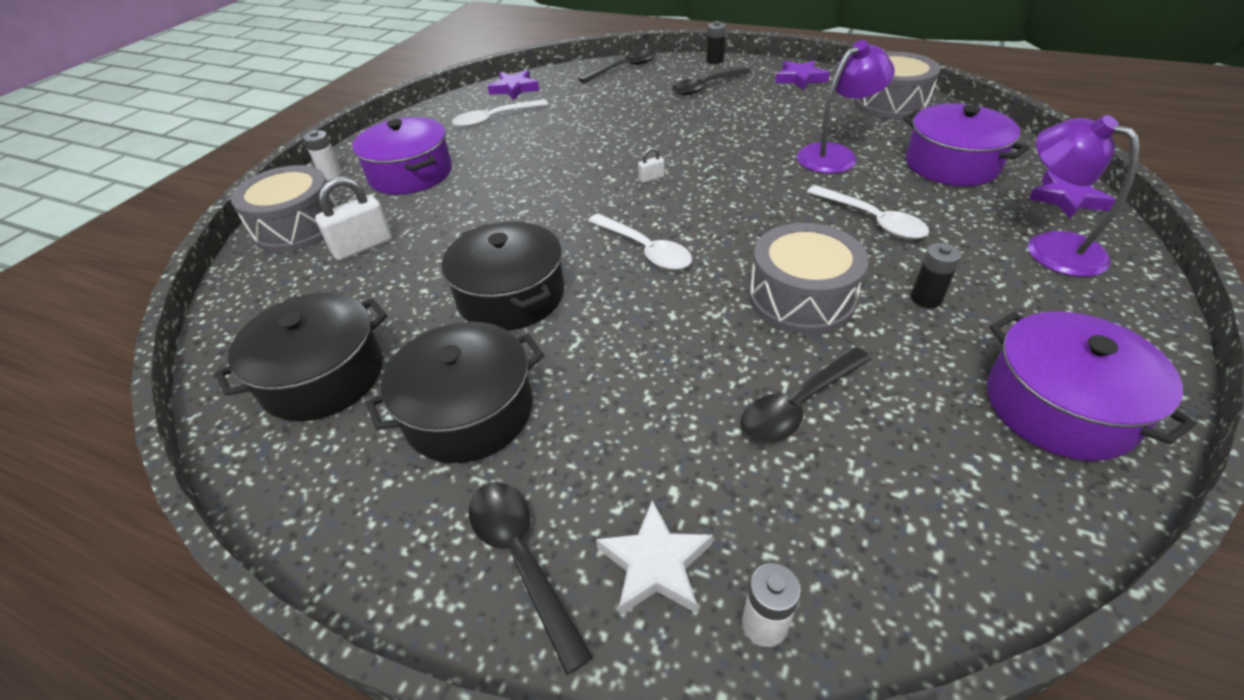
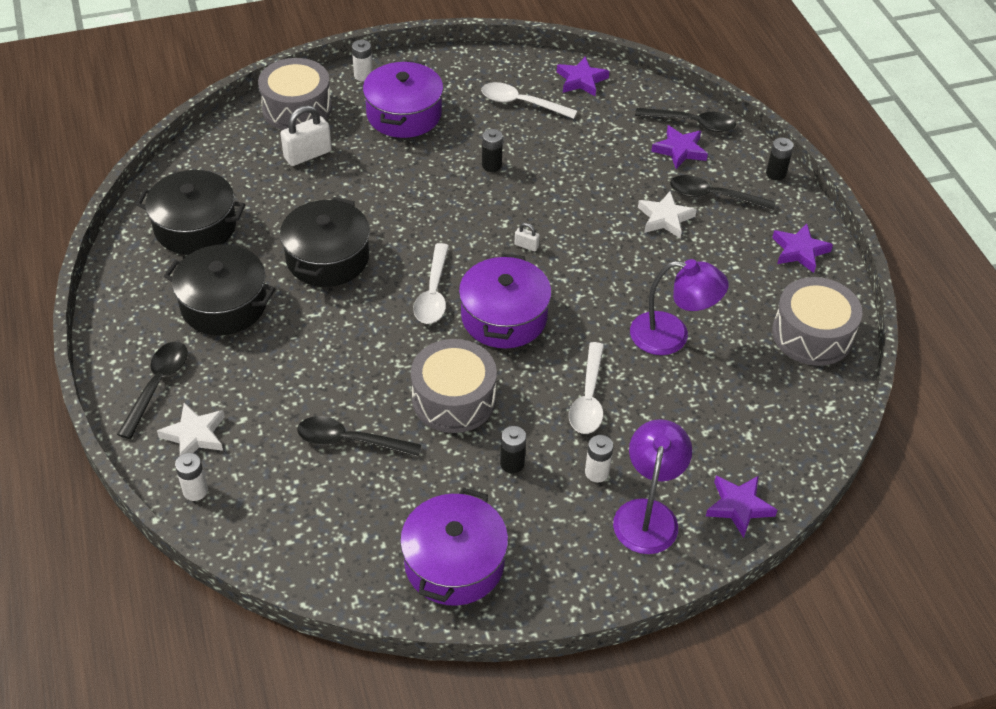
camera: 45 degrees right, 5 degrees up
(362, 246) = (308, 155): white padlock -> white padlock turned 45 degrees counterclockwise
(537, 157) = (491, 165): none -> black battery
(643, 81) = (680, 150): none -> purple star
(703, 111) = (665, 218): none -> white star
(951, 164) = (729, 416): purple pot -> purple pot (504, 317)
(975, 253) = (597, 472): none -> white battery

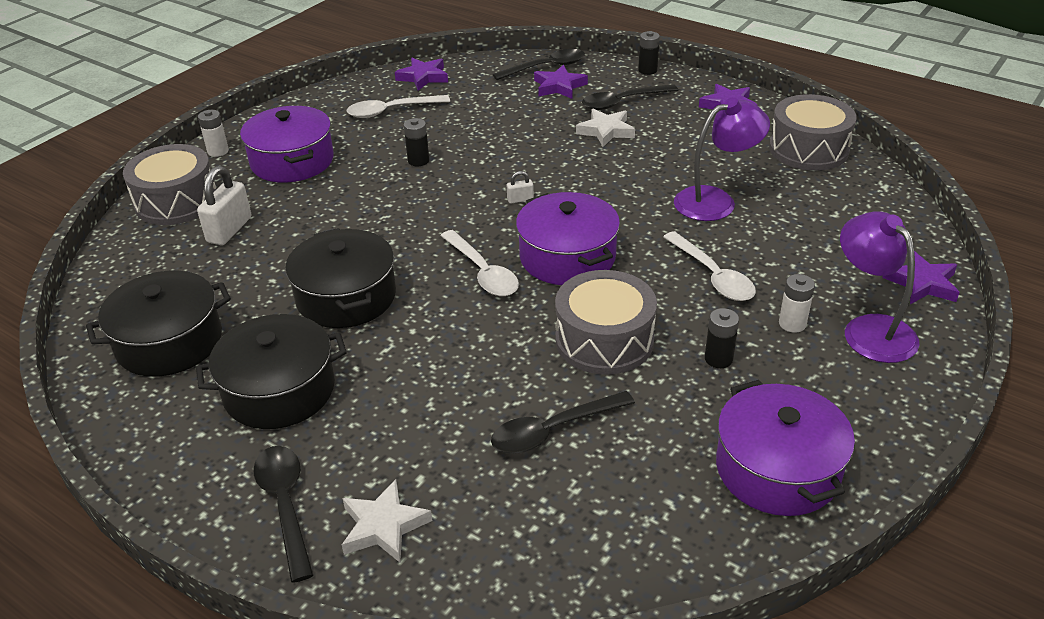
camera: 35 degrees left, 10 degrees down
(195, 491) = (447, 579): white battery -> none

